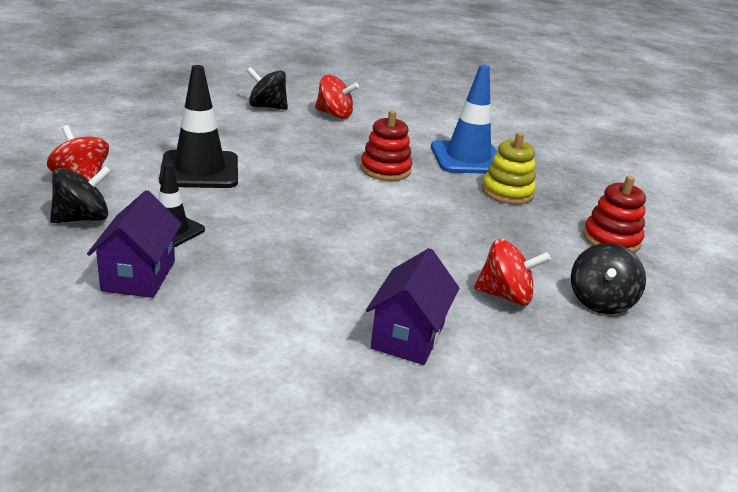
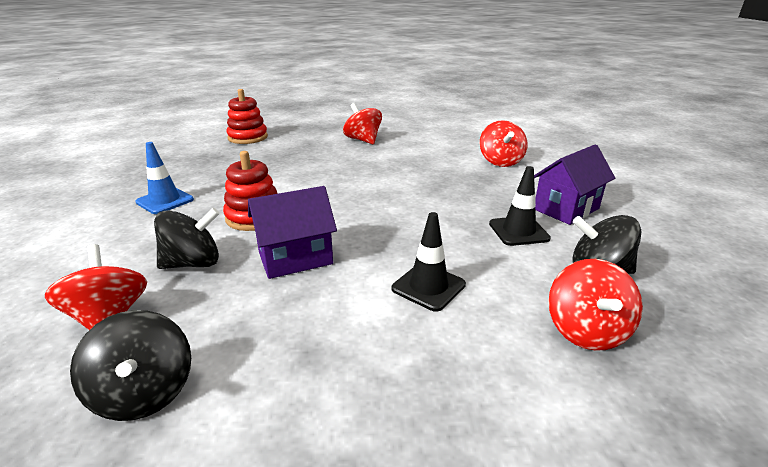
camera: 130 degrees left, 0 degrees up
(200, 170) = (428, 287): black traffic cone -> black traffic cone, size x0.59
(281, 333) = (500, 161): none -> red spinning top
(408, 336) = (439, 144): purple house -> purple house (295, 258)
(467, 158) = (165, 201): blue traffic cone -> blue traffic cone, size x0.59
(507, 192) = (221, 171): yellow stacking toy -> none
(600, 301) = (326, 127): black spinning top -> black spinning top (193, 263)

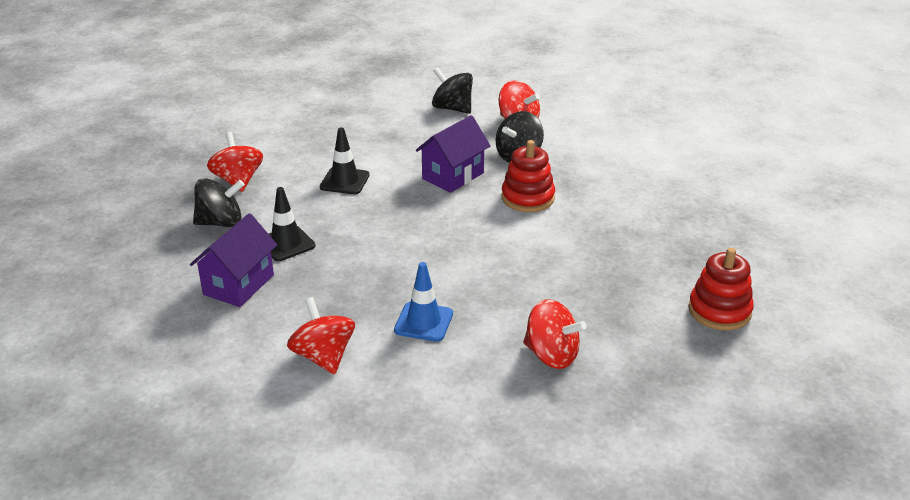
camera: 155 degrees right, 5 degrees up
(165, 201) = (629, 192): blue traffic cone -> blue traffic cone (423, 322)

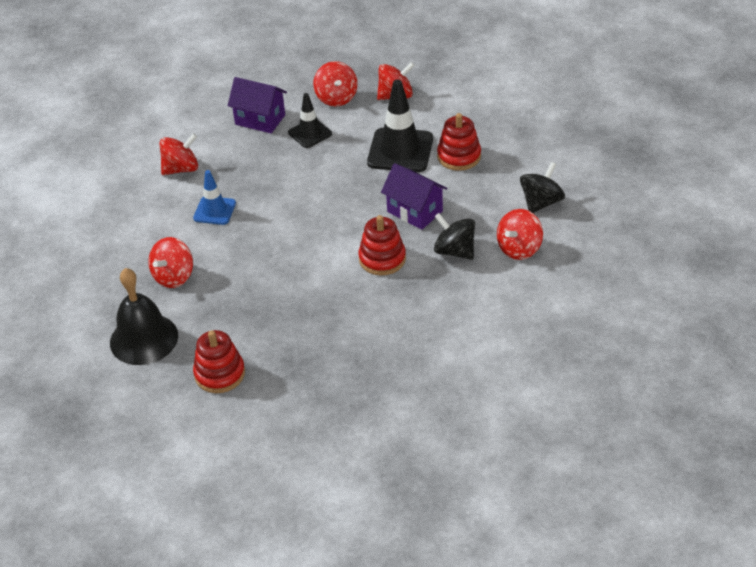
camera: 90 degrees right, 10 degrees up
(221, 223) = (336, 98): black spinning top -> red spinning top
(344, 181) = (400, 150): black traffic cone -> black traffic cone, size x1.71
(367, 147) = (459, 156): none -> red stacking toy
(670, 378) = (144, 339): none -> black bell

